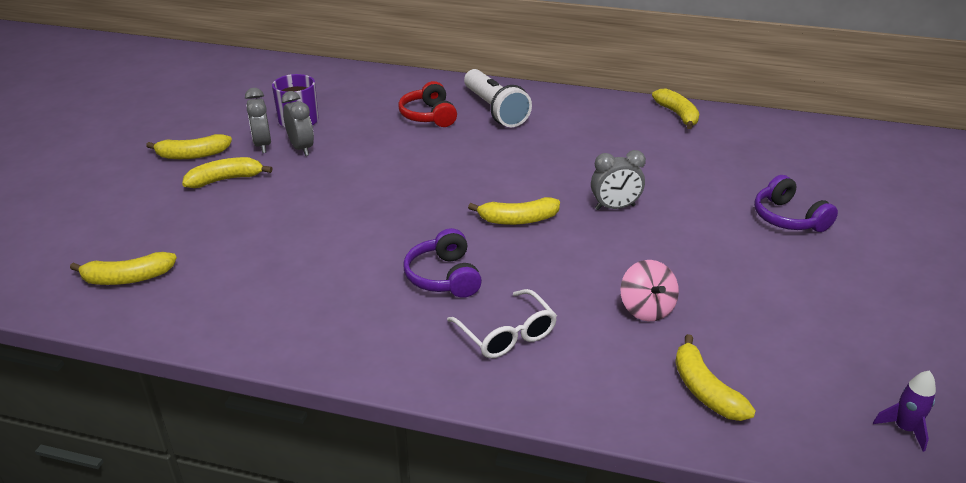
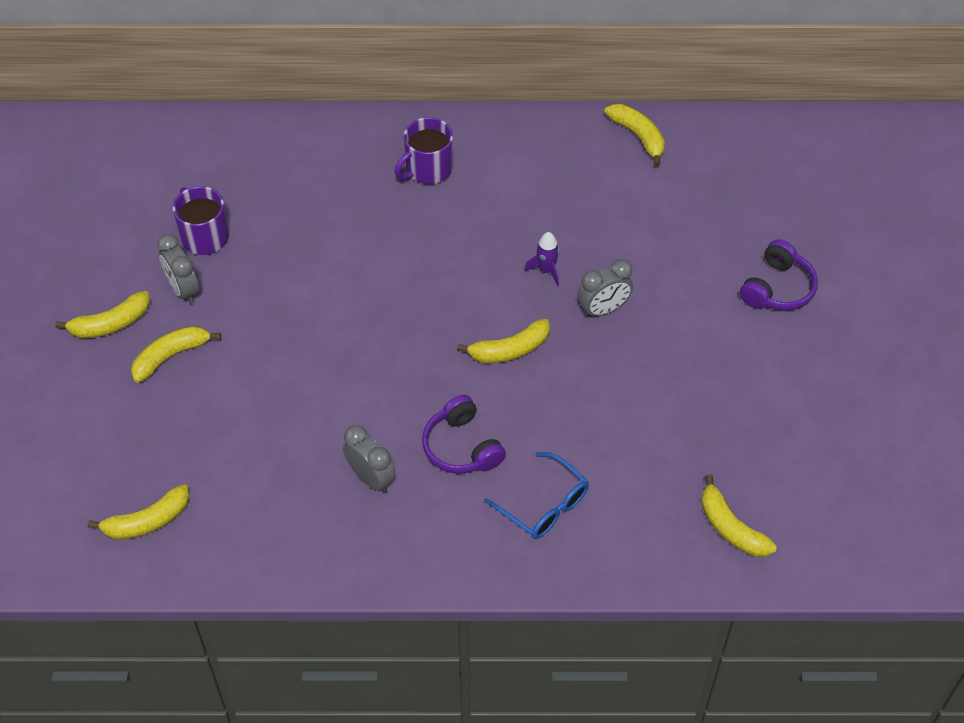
camera: 15 degrees left, 20 degrees up
(301, 148) = (231, 285): grey clock -> grey clock (371, 478)
(429, 116) = (355, 196): red headphones -> none
(494, 110) = (428, 169): white flashlight -> purple mug
(507, 334) = (544, 505): white glasses -> blue glasses
(646, 309) = (663, 444): pink spinning top -> none
(788, 218) = (777, 288): purple headphones -> purple headphones turned 105 degrees counterclockwise
(904, 429) = (895, 529): purple rocket -> purple rocket (546, 270)

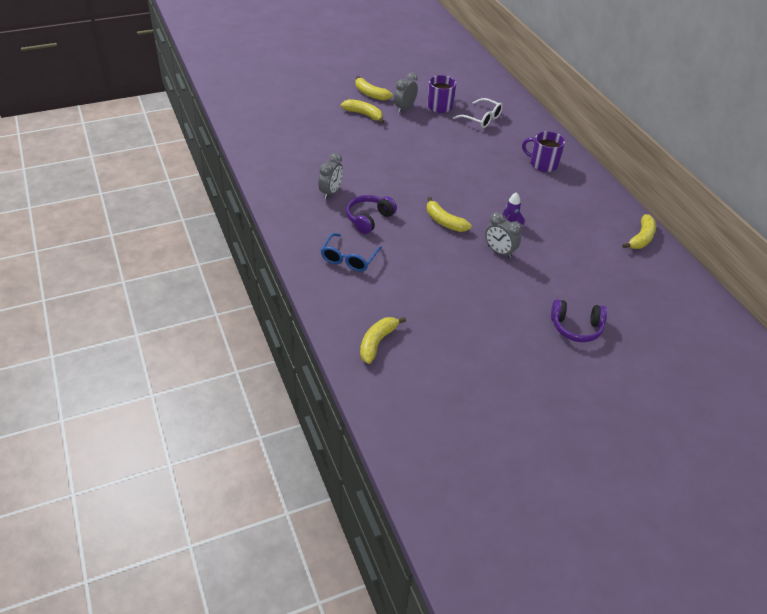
camera: 65 degrees right, 10 degrees down
(147, 521) = (269, 132): yellow banana -> none
(272, 195) = (482, 119): none -> white glasses

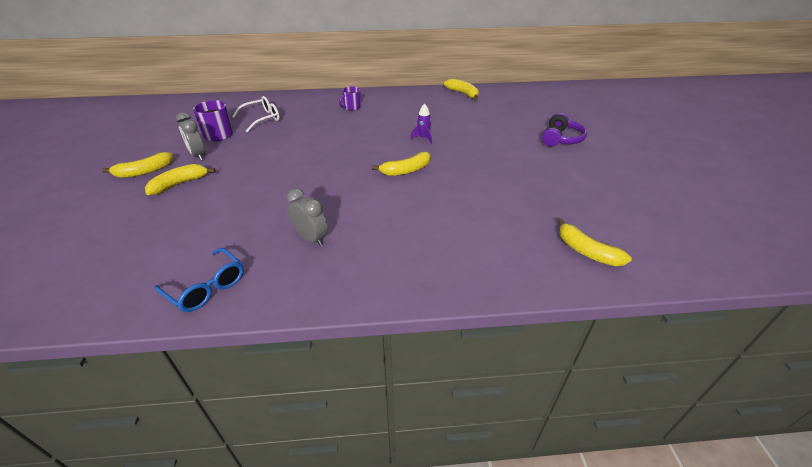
camera: 70 degrees left, 5 degrees down
(349, 259) = (443, 247): blue glasses -> blue glasses (207, 287)
(369, 219) = (378, 218): purple headphones -> none
(499, 252) = (461, 151): grey clock -> none
(543, 164) = (351, 107): purple mug -> purple mug, size x0.66

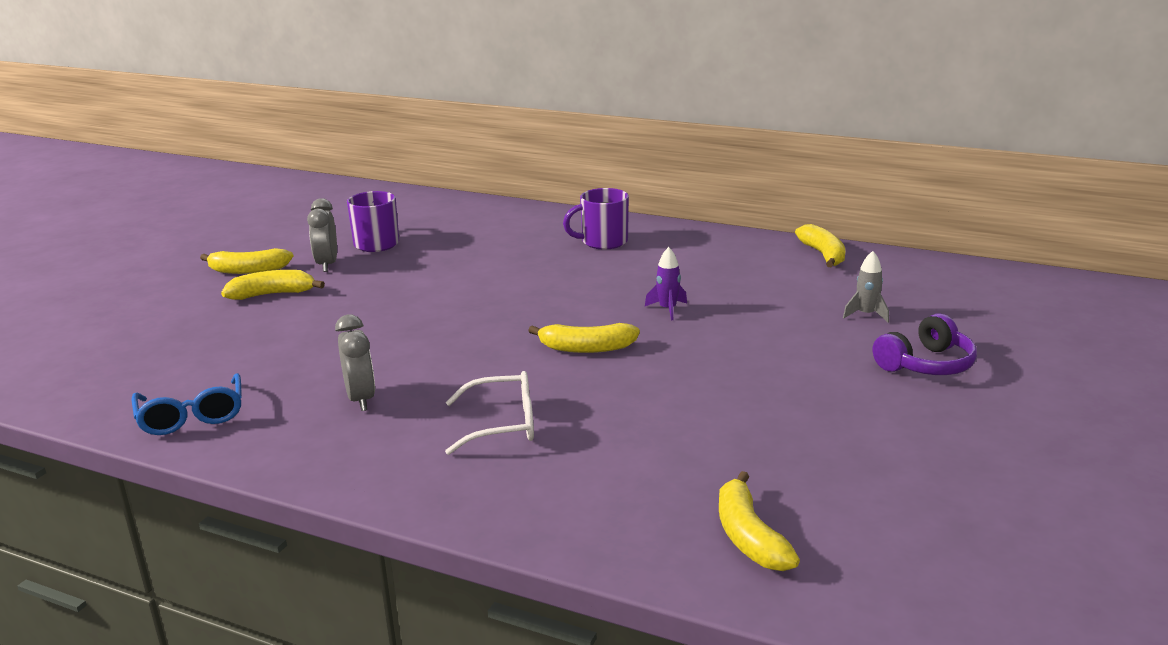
camera: 30 degrees right, 15 degrees down
(262, 119) = (455, 234): white glasses -> white glasses (503, 424)
(351, 107) = (603, 242): purple mug -> purple mug, size x1.51
(512, 120) = (866, 315): none -> grey rocket

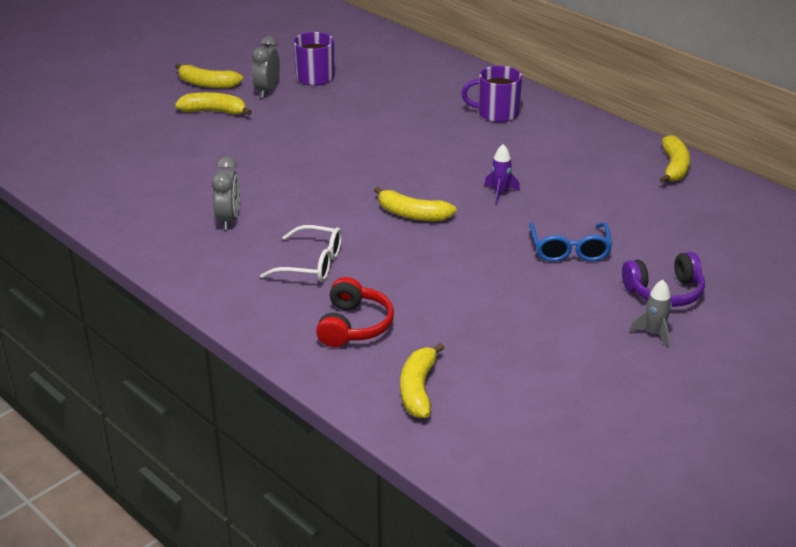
camera: 20 degrees right, 10 degrees up
(192, 416) = (114, 206): blue glasses -> blue glasses (569, 250)
(608, 482) = (354, 326): none -> red headphones
(866, 315) = (657, 235): grey rocket -> grey rocket (654, 333)

